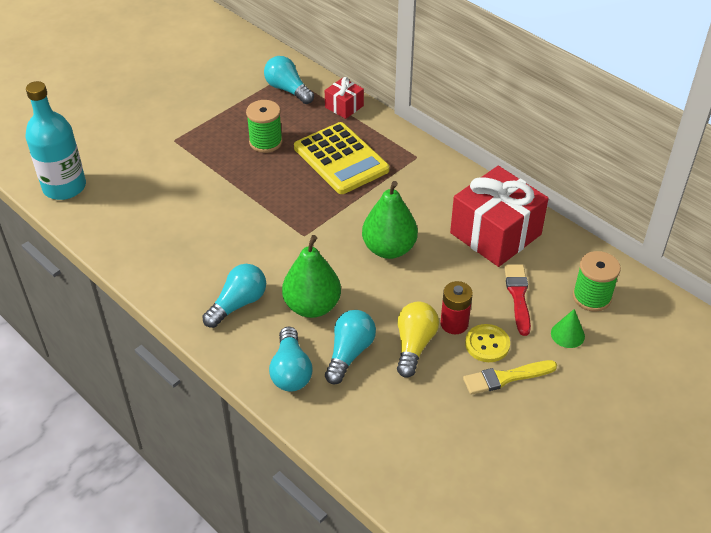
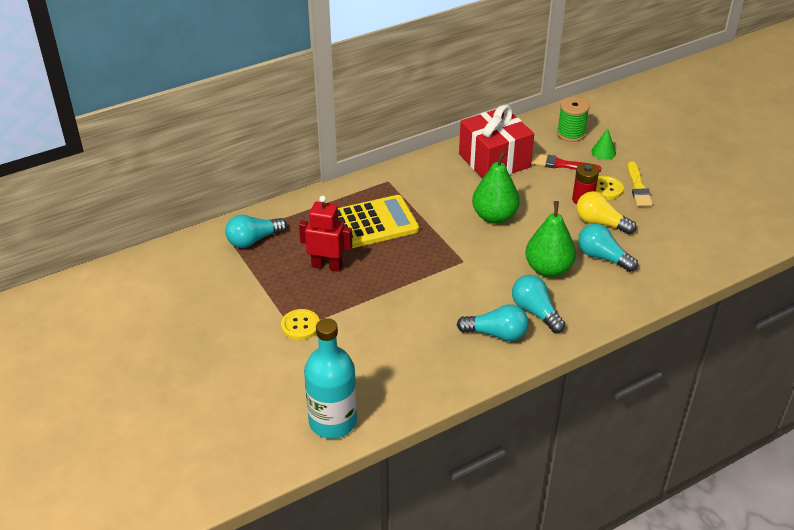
camera: 75 degrees left, 5 degrees down
(179, 143) = (300, 326): none -> yellow button
(265, 142) = (327, 266): green spool -> red robot
(291, 371) = (615, 291): turquoise light bulb -> turquoise light bulb (496, 334)
(344, 106) = (299, 209): red gift -> none

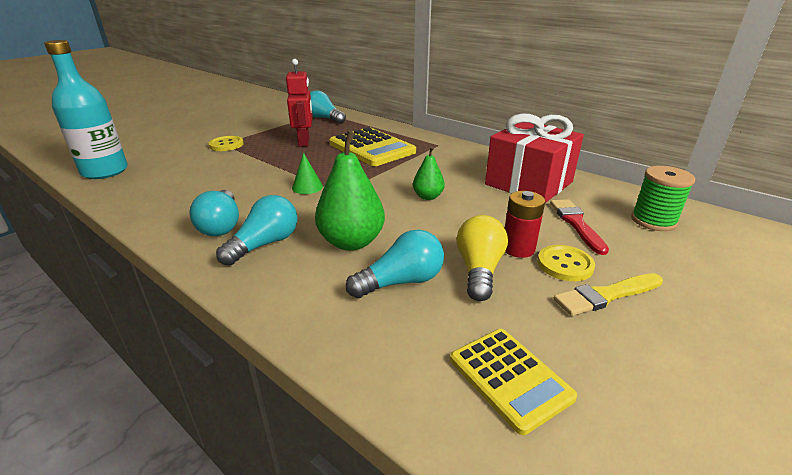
camera: 70 degrees right, 10 degrees down
(494, 216) = (428, 197): green pear -> green pear, size x0.56
(602, 257) = (401, 282): turquoise light bulb -> turquoise light bulb turned 45 degrees clockwise
(603, 152) = (651, 251): green cone -> green cone (307, 187)
(687, 242) = (509, 378): none -> yellow calculator

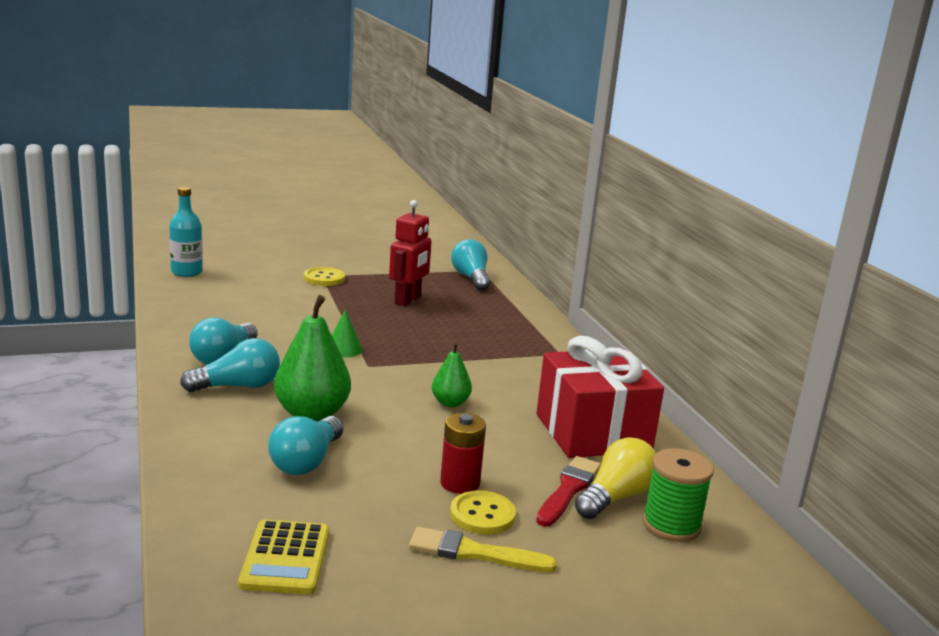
camera: 30 degrees right, 10 degrees down
(105, 171) = (186, 272): turquoise bottle -> turquoise bottle, size x0.65
(371, 148) = (472, 331): yellow calculator -> none
(401, 282) = (306, 461): turquoise light bulb -> turquoise light bulb turned 105 degrees clockwise
(479, 270) = (390, 483): yellow light bulb -> yellow light bulb (616, 497)

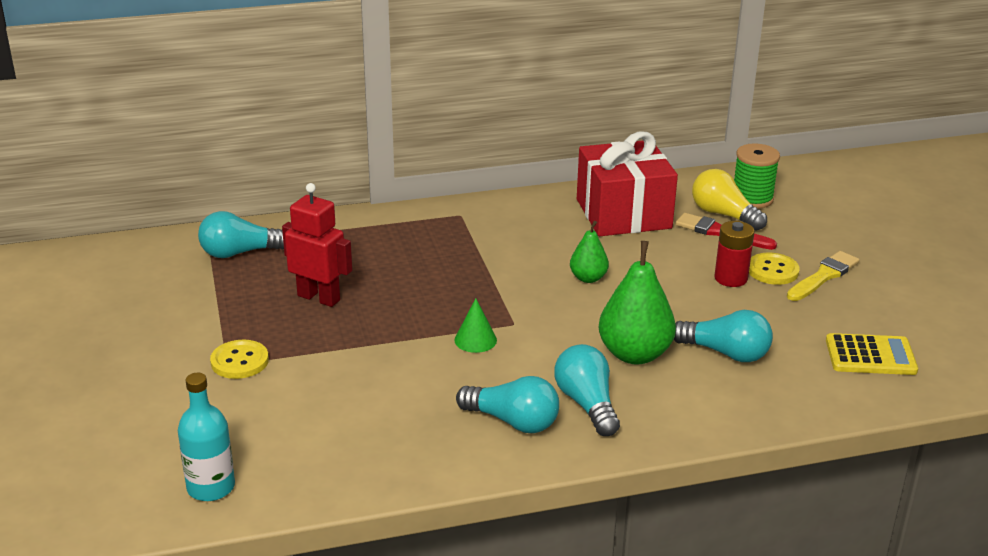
camera: 85 degrees left, 10 degrees up
(474, 553) = (823, 276): yellow brush -> yellow brush turned 150 degrees counterclockwise

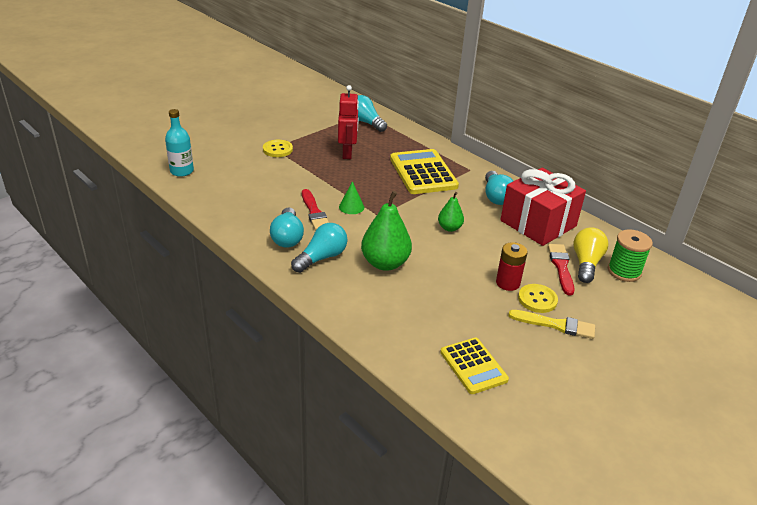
camera: 60 degrees right, 5 degrees up
(435, 252) = (423, 173): none -> yellow calculator
(464, 377) = (314, 212): none -> red brush
(725, 353) = (418, 298): turquoise light bulb -> turquoise light bulb (496, 197)

